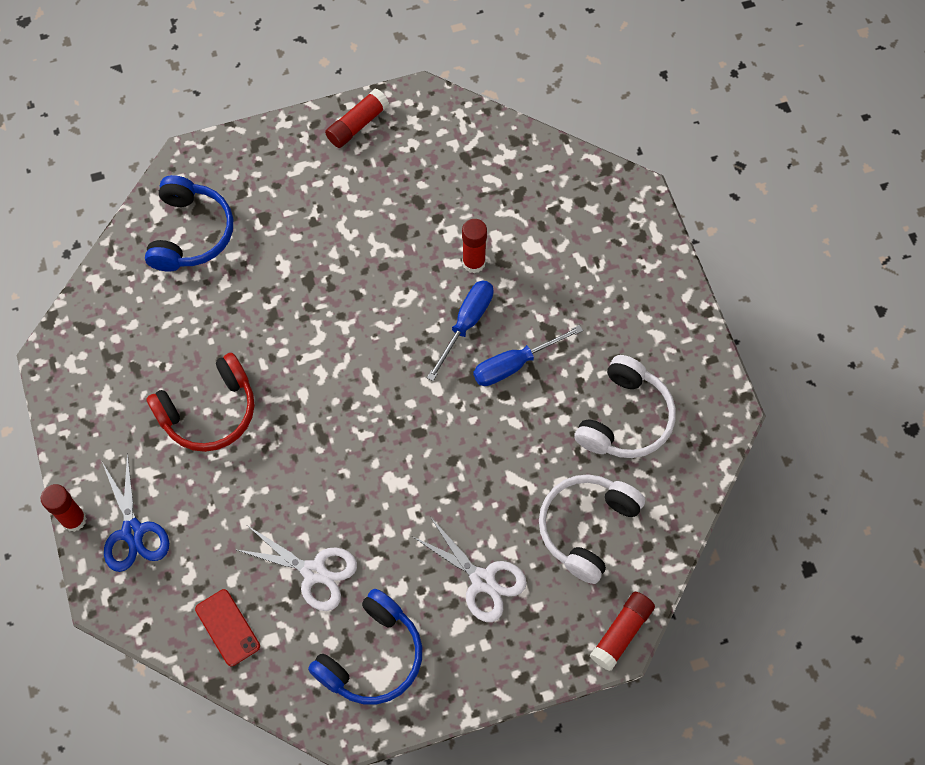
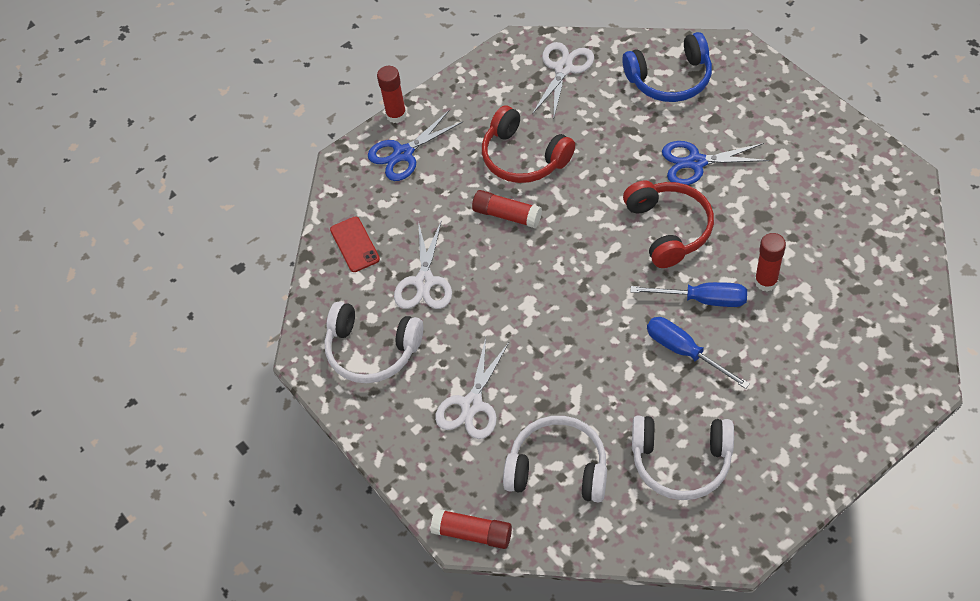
camera: 75 degrees right, 10 degrees down
(114, 325) = (563, 69): none -> white scissors
(227, 627) = (354, 244): red phone -> red phone turned 60 degrees counterclockwise
(307, 258) = (696, 162): none -> blue scissors
(357, 125) = (846, 143): red glue stick -> red glue stick (507, 215)
(371, 656) = (372, 350): blue headphones -> white headphones
(372, 317) = (668, 229): none -> red headphones

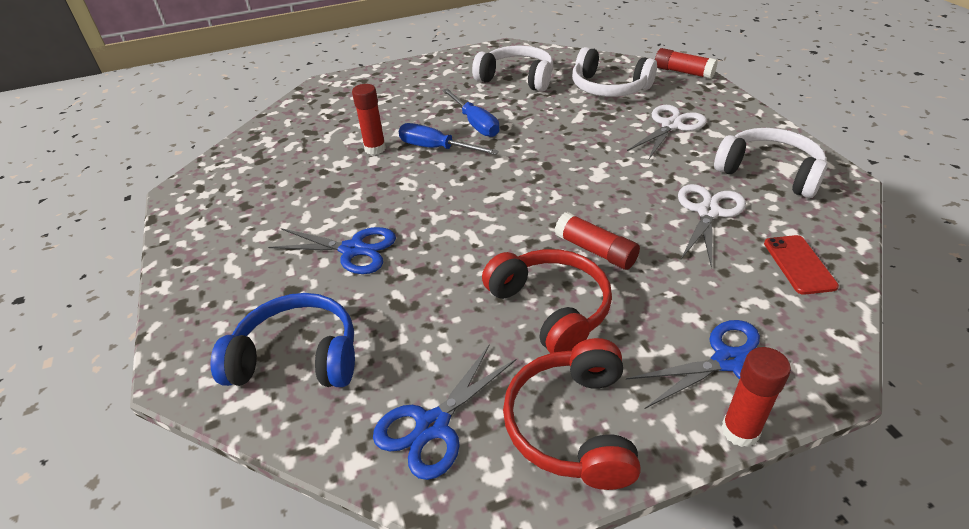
camera: 165 degrees left, 15 degrees down
(563, 69) = (433, 426): white scissors -> blue scissors
(668, 229) = (428, 200): red headphones -> red headphones (573, 425)

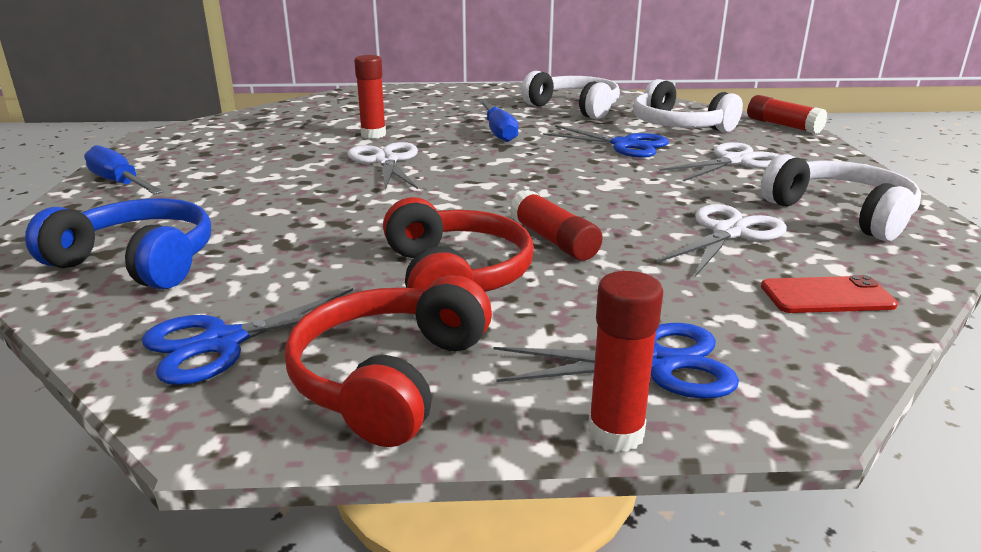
camera: 15 degrees right, 15 degrees down
(353, 250) = (278, 197): blue scissors -> blue scissors (624, 145)
(409, 182) = (386, 161): none -> white scissors
(436, 148) = (439, 142): blue screwdriver -> blue screwdriver (120, 183)
(799, 264) = (827, 296): red phone -> red phone turned 75 degrees clockwise

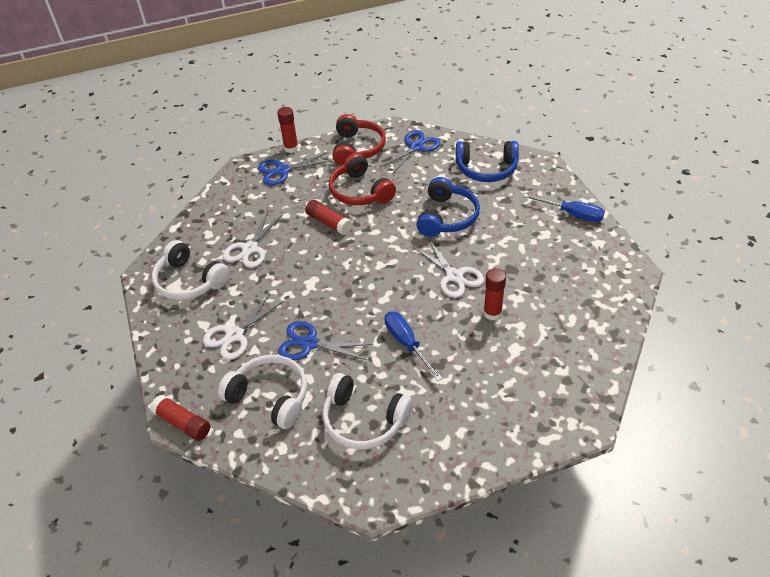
camera: 165 degrees right, 20 degrees up
(320, 212) = (446, 217): none -> blue headphones
(827, 296) = (218, 215): red phone -> none

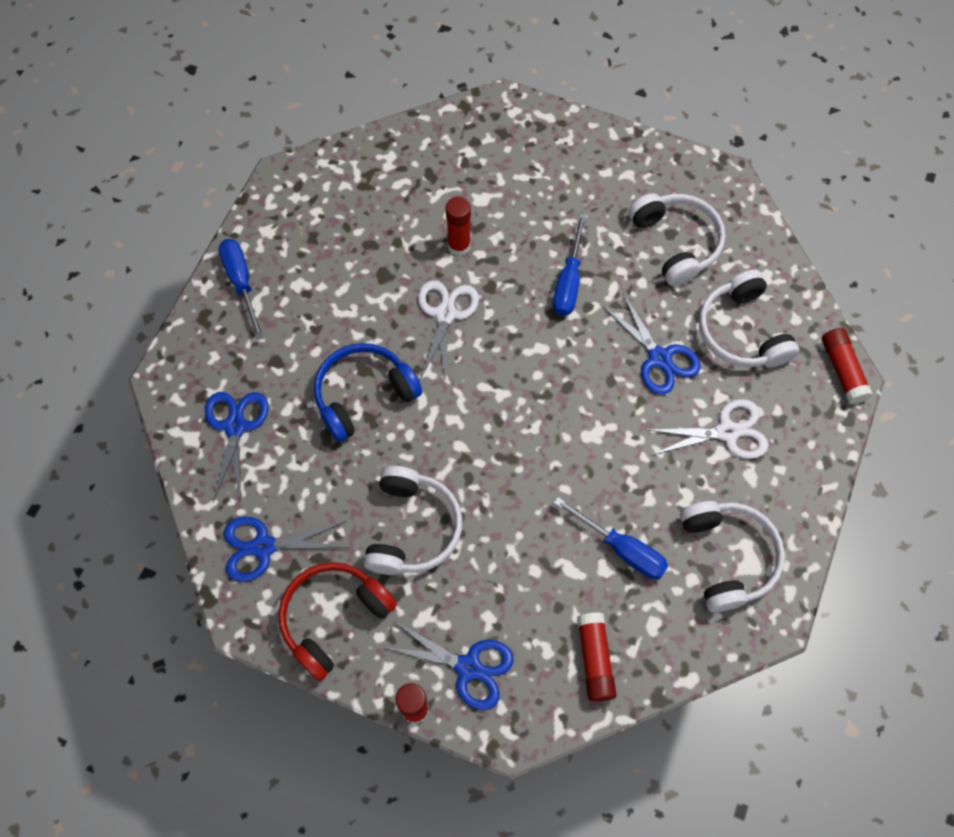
camera: 140 degrees left, 20 degrees up
(250, 249) = (621, 549): white scissors -> blue screwdriver
(329, 223) = (497, 508): red glue stick -> red glue stick (595, 659)
(360, 191) = (412, 528): red headphones -> white headphones
(486, 169) = (235, 426): blue headphones -> blue scissors

